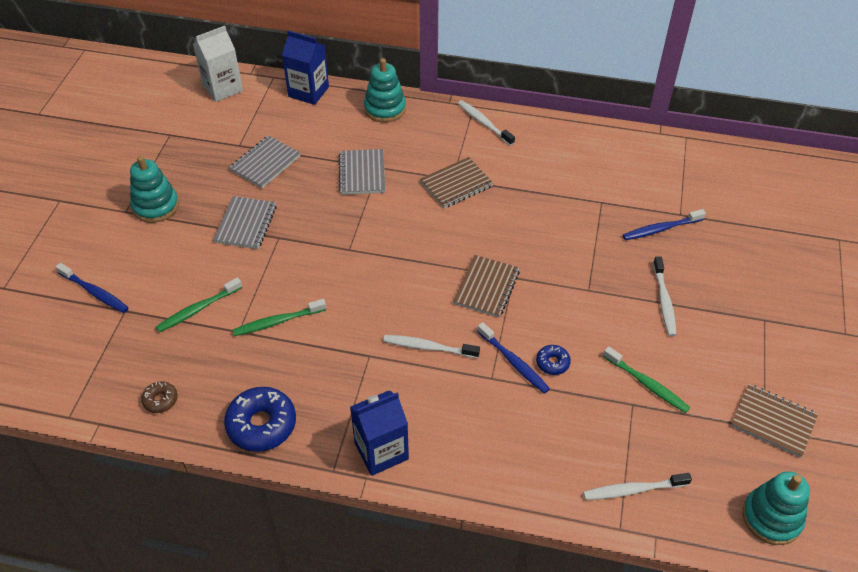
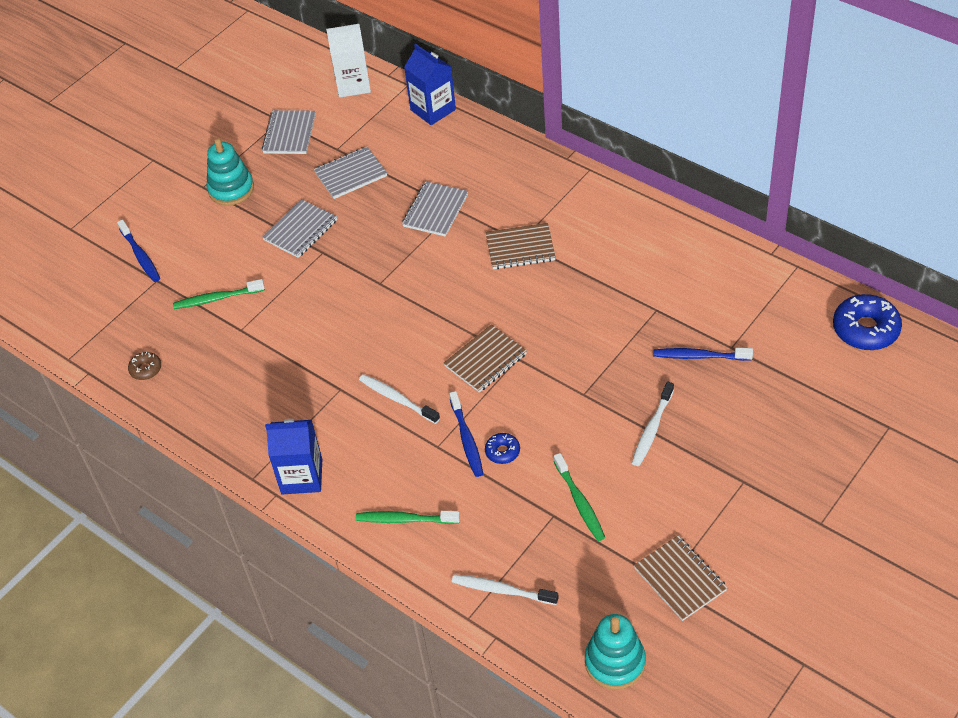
camera: 30 degrees right, 0 degrees up
(186, 144) = (289, 134): none -> grey notebook
(261, 424) = (215, 419): blue donut -> blue donut (865, 329)
(277, 322) = (278, 332): green toothbrush -> green toothbrush (405, 520)
(385, 109) = (497, 148): turquoise stacking toy -> none
(484, 123) = (588, 191): white toothbrush -> none

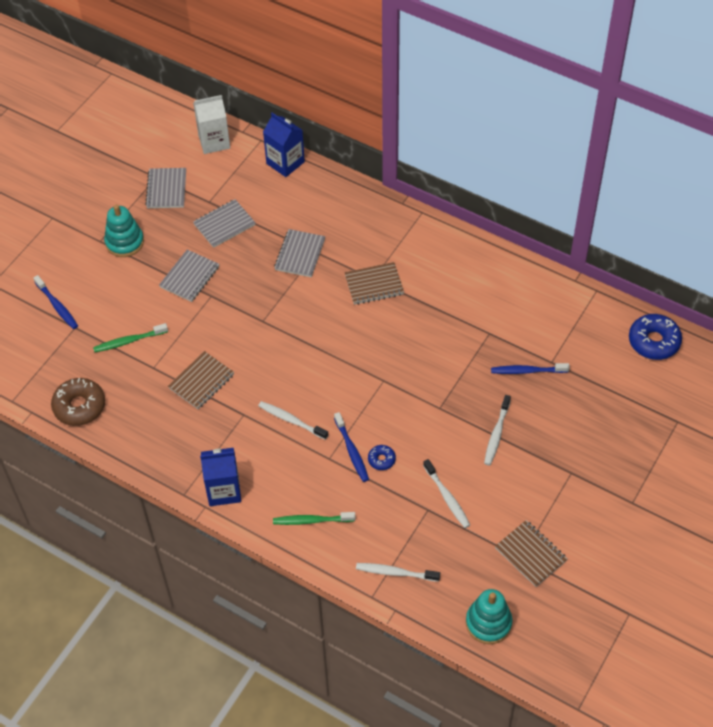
camera: 10 degrees left, 5 degrees up
(146, 369) = (79, 406): brown donut -> brown donut, size x1.97
(485, 360) = (358, 383): brown notebook -> brown notebook (201, 381)
(580, 502) = (447, 497): green toothbrush -> white toothbrush

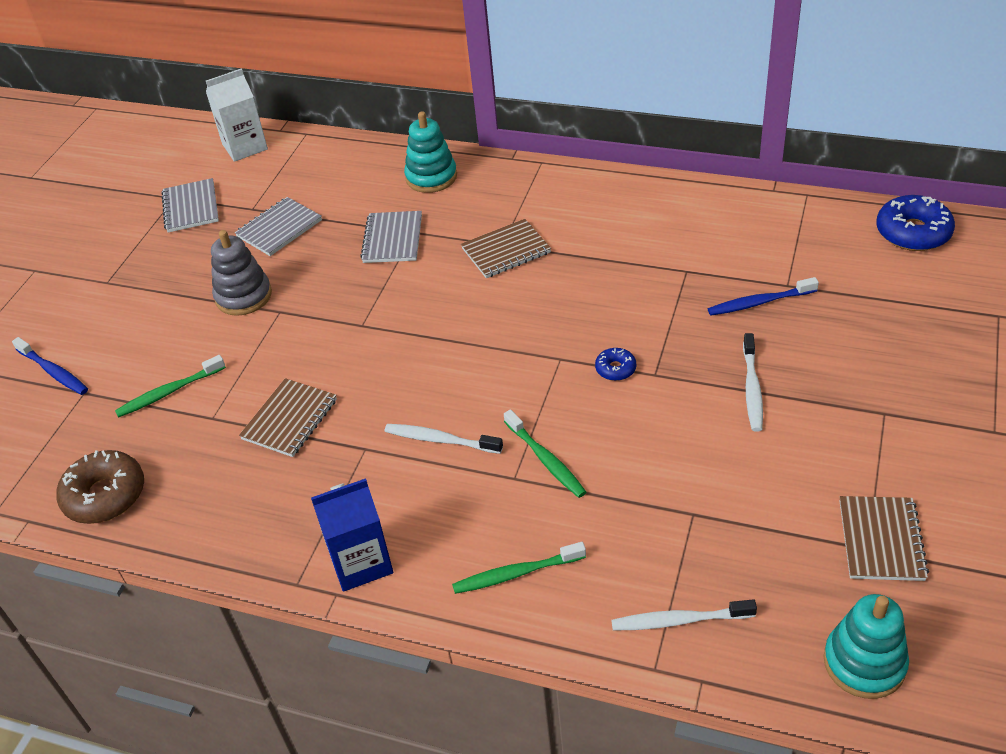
camera: 10 degrees left, 10 degrees down
(124, 242) = (142, 276): turquoise stacking toy -> turquoise stacking toy (431, 177)
(189, 277) = (243, 296): grey notebook -> grey stacking toy
(285, 163) = (344, 149): blue carton -> none
(352, 451) = (546, 459): blue toothbrush -> green toothbrush
(381, 459) = (595, 461): blue donut -> blue donut (615, 369)
(447, 497) = (715, 489): white toothbrush -> none
(530, 554) = (881, 540): brown notebook -> brown notebook turned 60 degrees clockwise

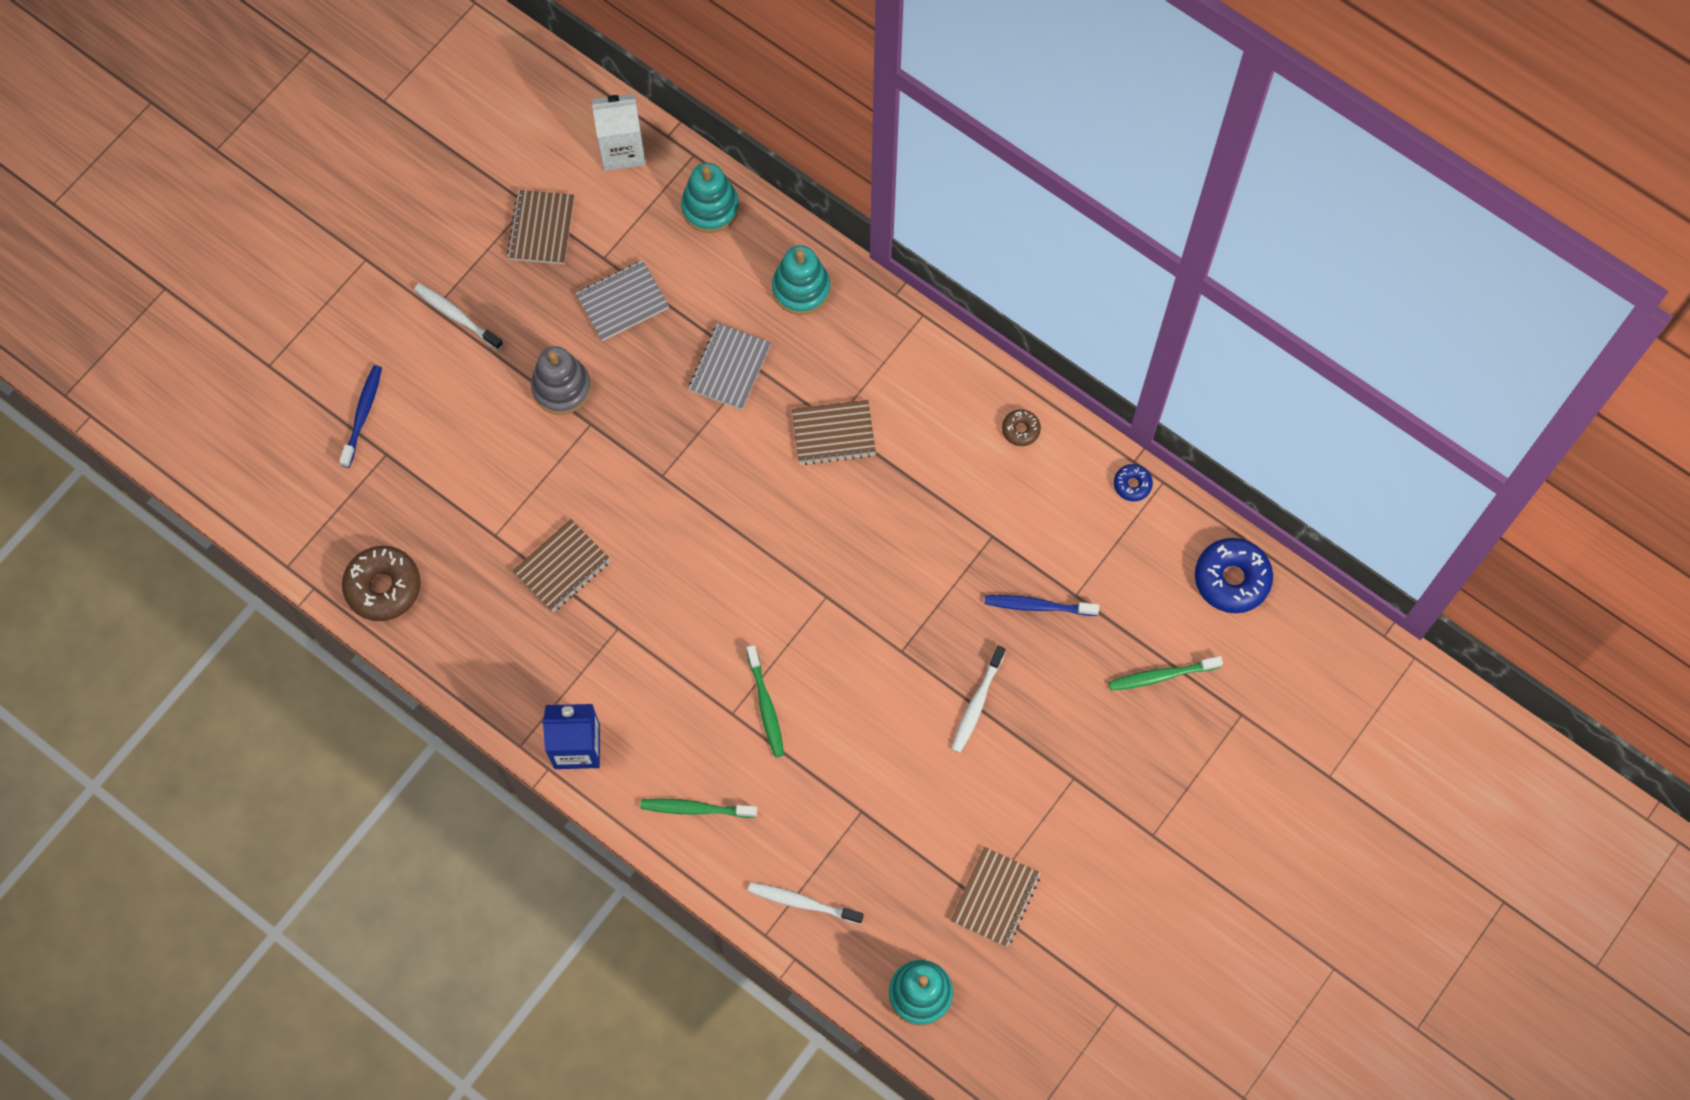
camera: 15 degrees right, 25 degrees up
(53, 371) = (362, 414): blue toothbrush -> blue toothbrush turned 135 degrees counterclockwise
(169, 392) = (463, 487): green toothbrush -> green toothbrush (1161, 676)
(191, 207) = (541, 228): grey notebook -> brown notebook
(332, 156) = (710, 207): none -> turquoise stacking toy
(440, 440) = (685, 646): white toothbrush -> white toothbrush (456, 316)
(615, 369) = (869, 630): blue donut -> blue donut (1132, 484)
(666, 200) = (1020, 430): none -> brown donut

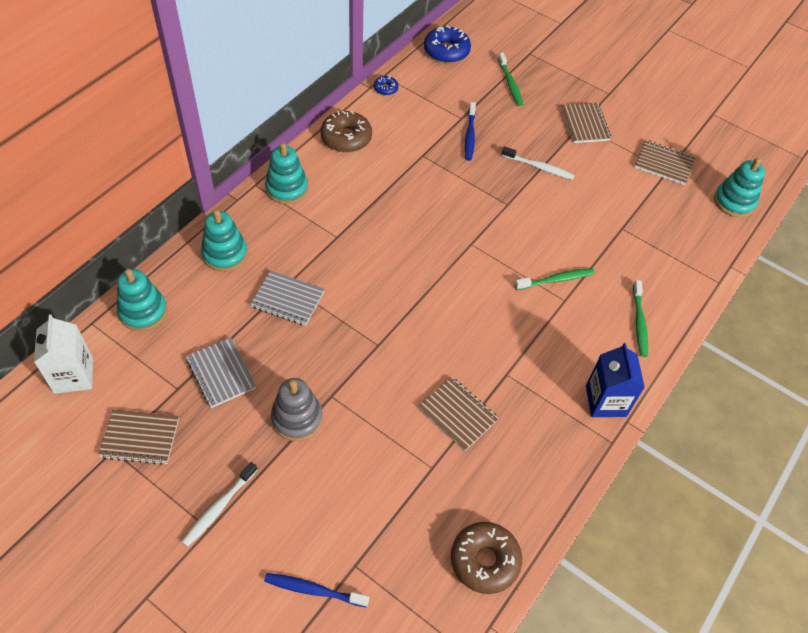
camera: 95 degrees left, 15 degrees down
(802, 903) = (691, 261): white toothbrush -> none
(833, 433) = (345, 237): brown notebook -> brown notebook (585, 124)
(917, 355) = (287, 188): none -> turquoise stacking toy
(1020, 430) = (346, 138): brown donut -> brown donut, size x1.97

